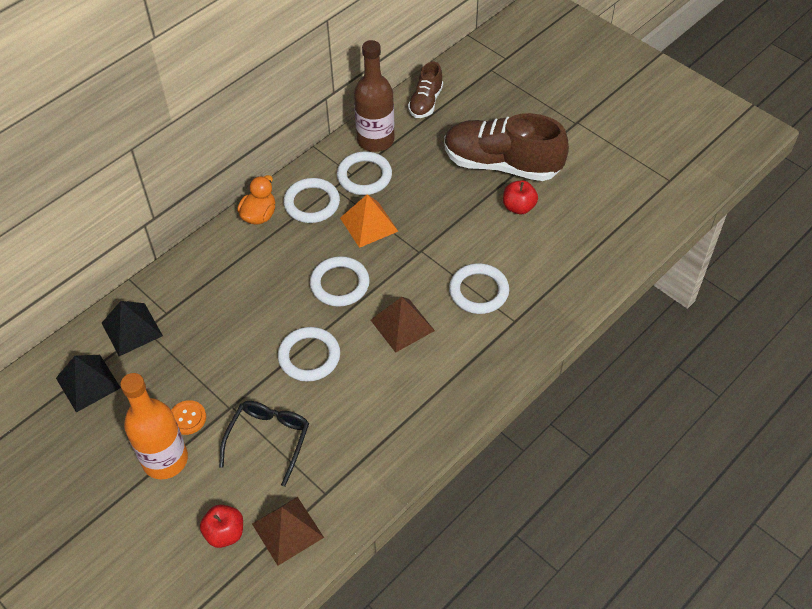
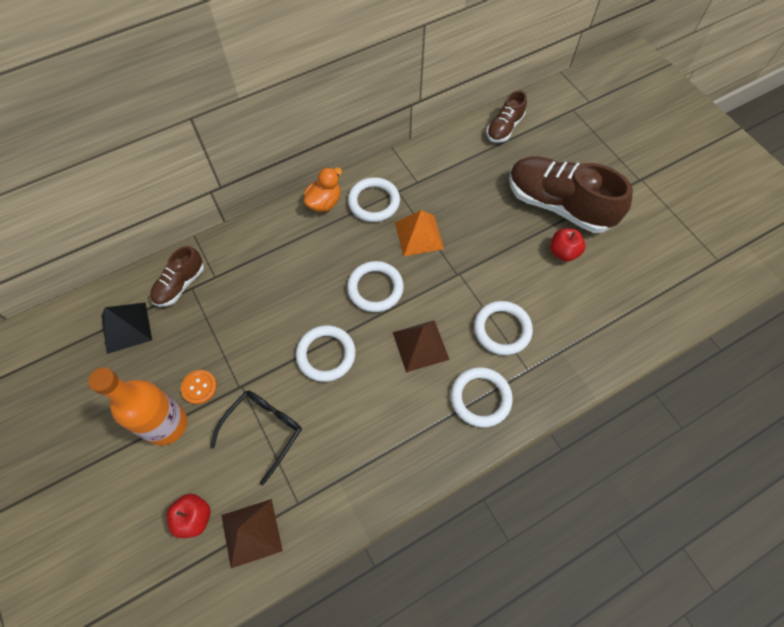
camera: 15 degrees right, 10 degrees up
(131, 329) = (180, 285): black pyramid -> brown shoe
(364, 176) = (428, 187): white ring -> white ring (480, 398)
(375, 140) = (448, 154): brown bottle -> none

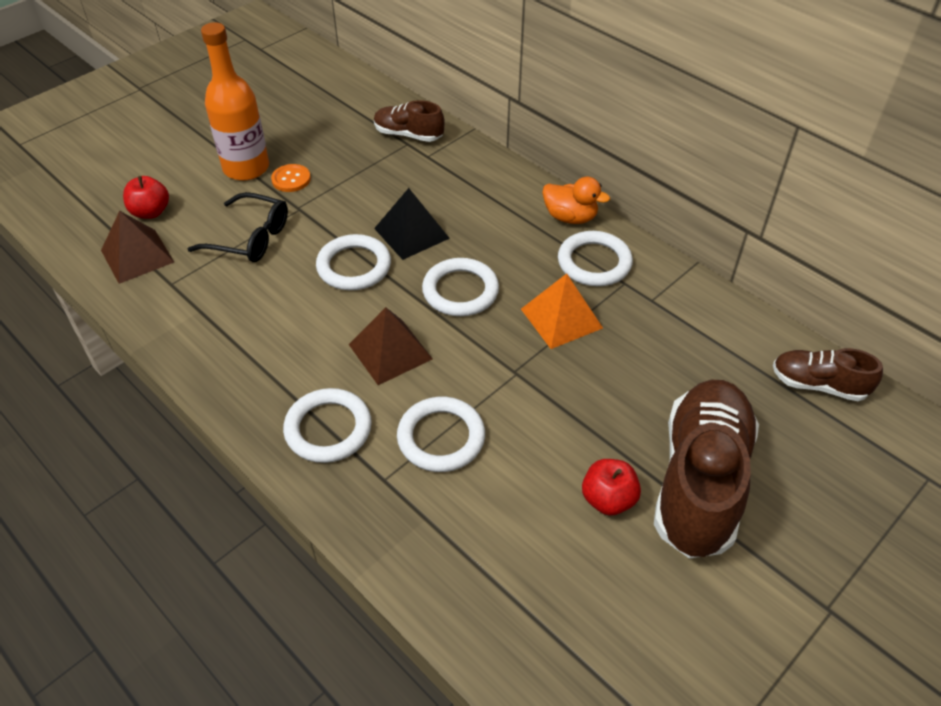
camera: 75 degrees right, 15 degrees down
(126, 327) = (346, 114): black pyramid -> black pyramid (411, 233)

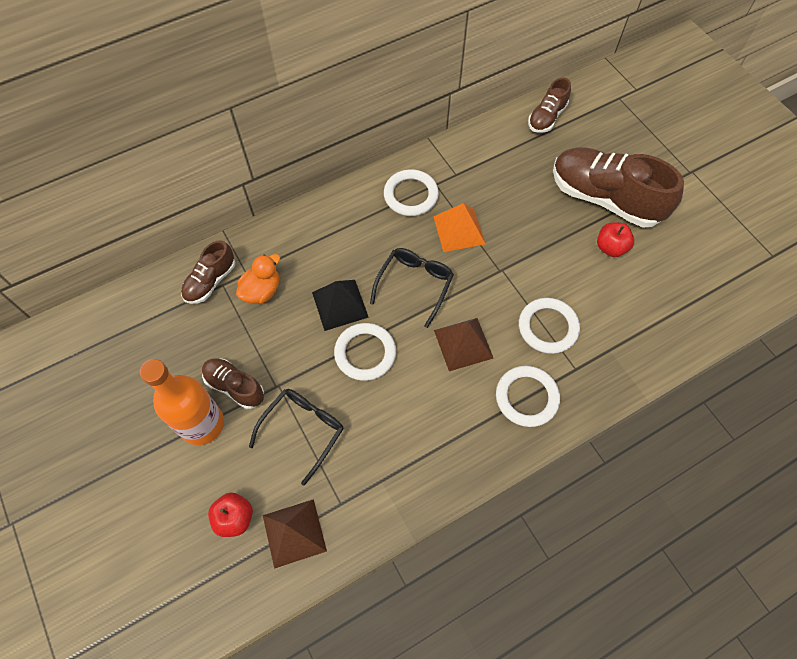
camera: 75 degrees left, 15 degrees up
(291, 179) = (235, 386): orange button -> brown shoe
(460, 291) = (414, 285): white ring -> black glasses
(570, 217) = (358, 196): orange duck -> orange duck (262, 291)

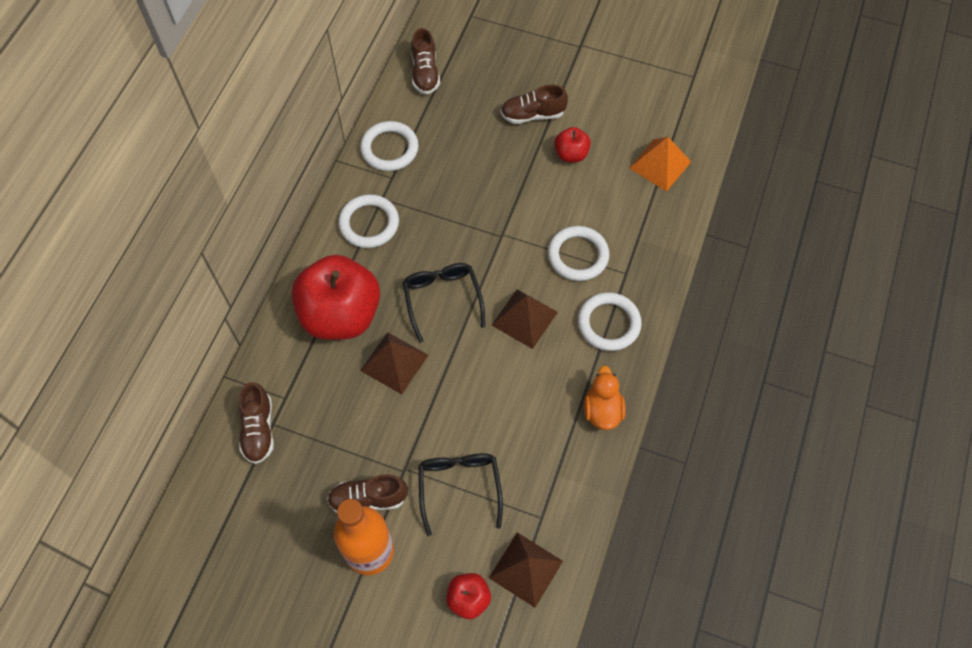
camera: 40 degrees left, 0 degrees up
(262, 291) = (314, 402): orange duck -> orange duck (602, 410)
(334, 244) = (341, 315): none -> red apple
(340, 304) = (394, 363): black pyramid -> brown pyramid
(365, 353) = (453, 386): white ring -> white ring (389, 149)
(459, 230) = (438, 225): orange pyramid -> orange pyramid (660, 164)
(605, 198) = (532, 115): brown shoe -> brown shoe, size x0.52

